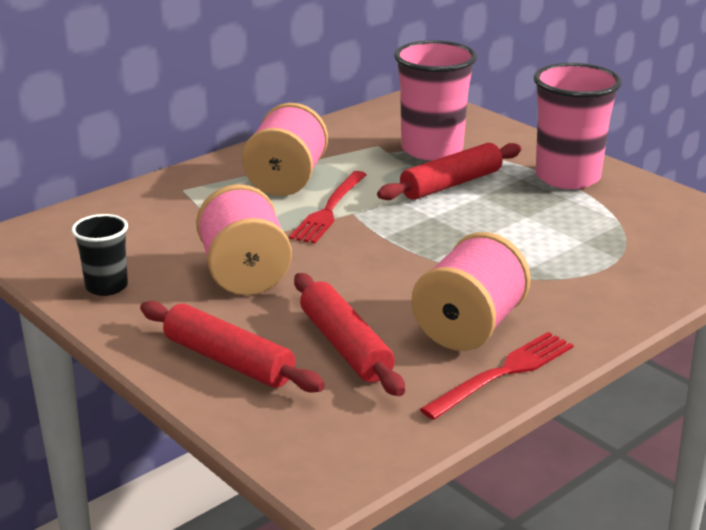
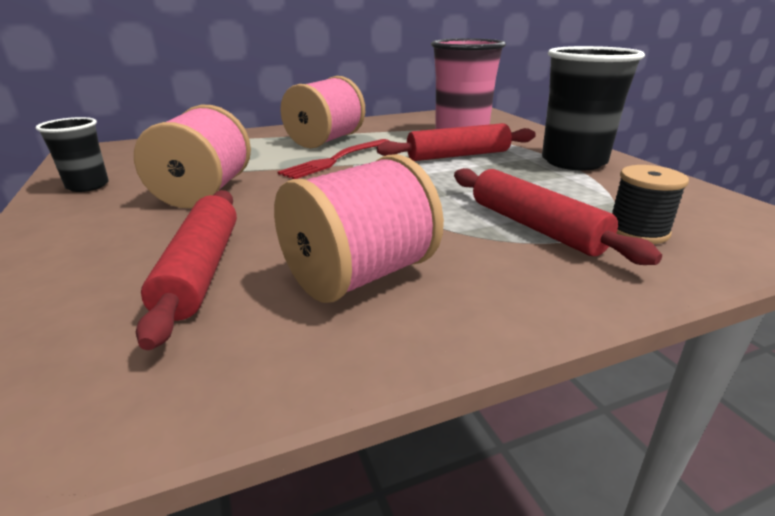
camera: 20 degrees right, 0 degrees up
(229, 361) = (70, 262): red rolling pin -> red rolling pin (535, 227)
(503, 373) = (347, 346): red fork -> none
(567, 177) = (573, 162): pink cup -> black cup
(647, 253) = (638, 231): none -> black spool

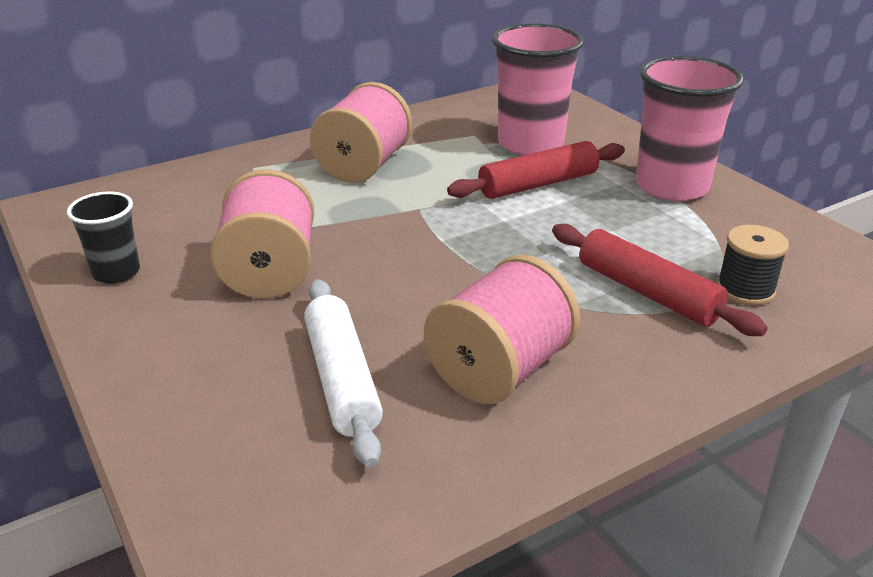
camera: 10 degrees left, 5 degrees up
(201, 270) = (342, 379): red rolling pin -> white rolling pin
(335, 160) = (394, 203): red fork -> none
(573, 162) = (671, 186): black cup -> pink cup

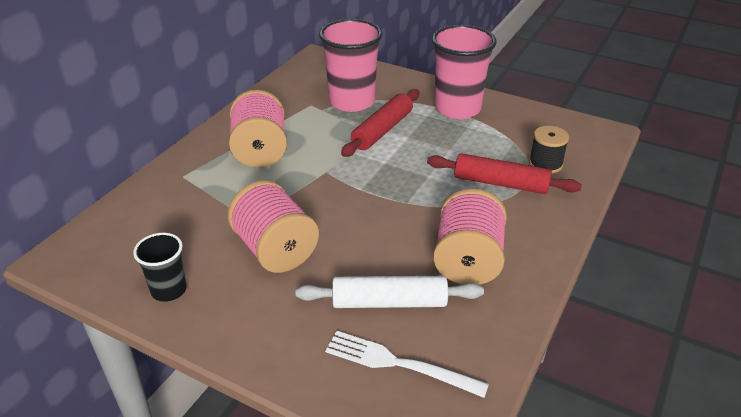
camera: 30 degrees left, 5 degrees up
(276, 457) = (399, 364): none -> white fork
(342, 379) = (389, 302): white rolling pin -> white rolling pin turned 45 degrees counterclockwise

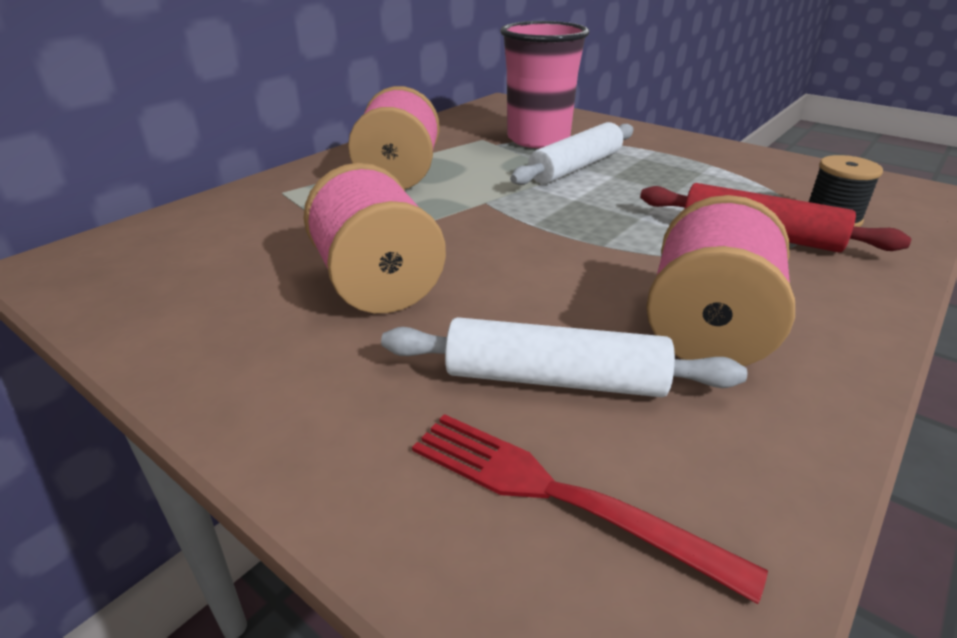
camera: 10 degrees right, 5 degrees down
(169, 290) = (184, 319): black cup -> none
(382, 130) = (576, 167): red rolling pin -> white rolling pin
(399, 364) = (558, 495): white fork -> red fork
(457, 108) = (687, 154): pink cup -> none

